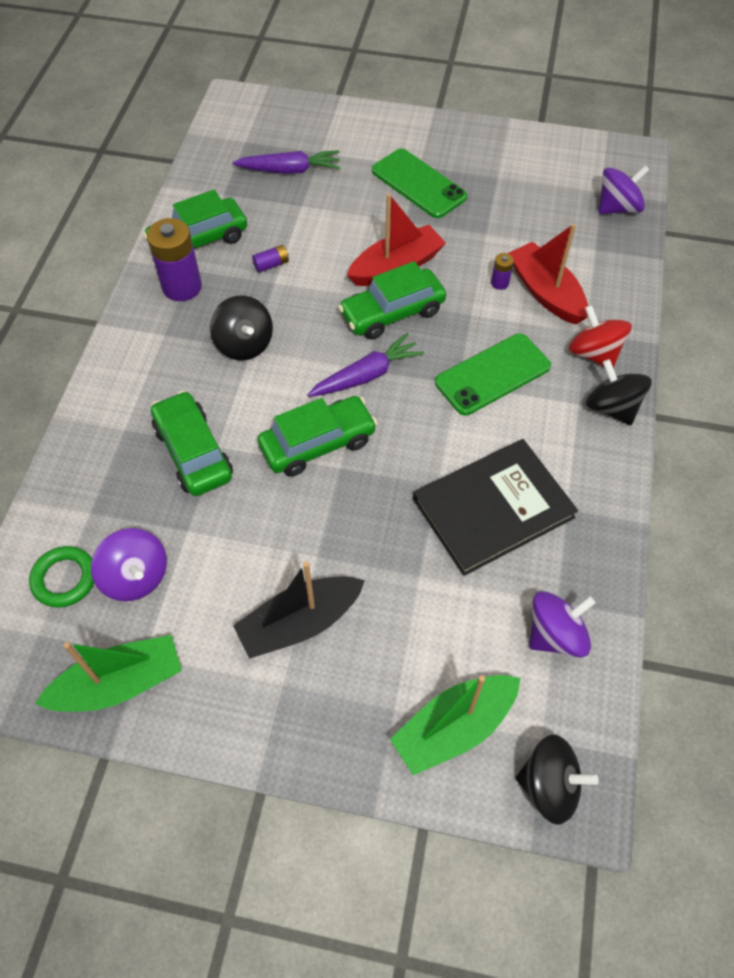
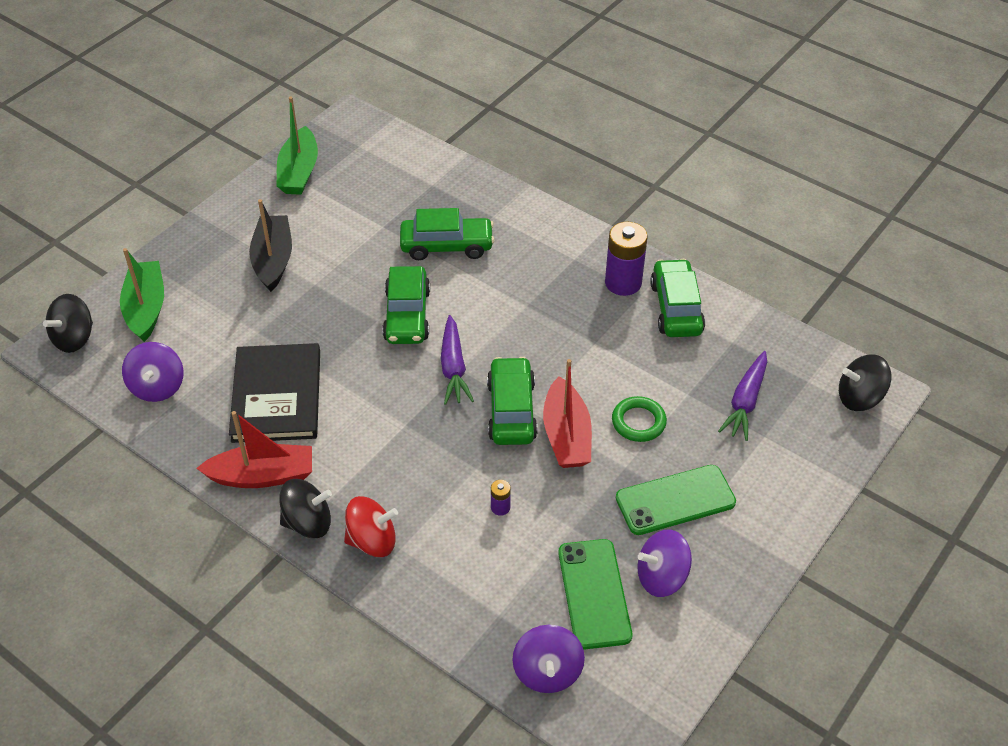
camera: 115 degrees right, 10 degrees down
(64, 579) = (389, 164): green ring -> green ring (638, 422)
(136, 577) = (366, 194): purple spinning top -> purple spinning top (661, 577)
(244, 344) = (534, 303): black spinning top -> black spinning top (859, 398)
(271, 265) = (618, 347): purple battery -> none
(493, 374) = (399, 453): green phone -> green phone (594, 593)
(546, 292) = (466, 539): red boat -> red boat (262, 476)

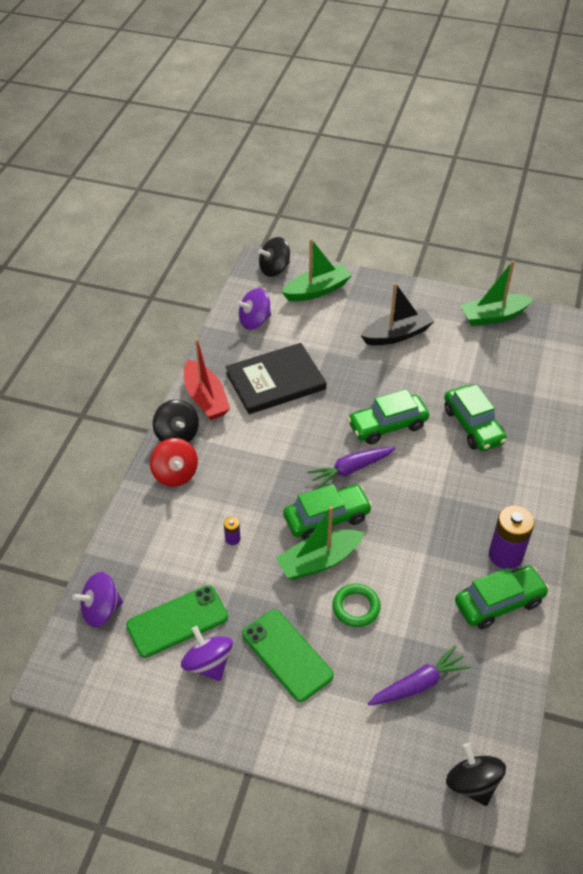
camera: 70 degrees right, 0 degrees up
(74, 338) = (274, 269): black spinning top -> black spinning top turned 45 degrees counterclockwise
(566, 435) = (319, 561): red boat -> green boat
(745, 401) = (418, 684): purple carrot -> purple carrot turned 150 degrees clockwise

